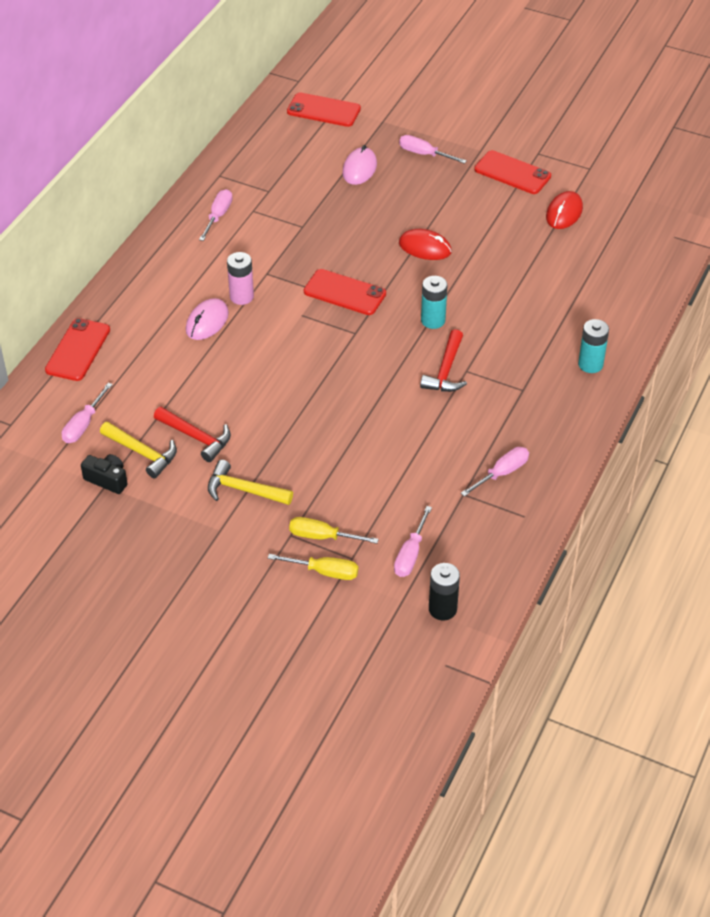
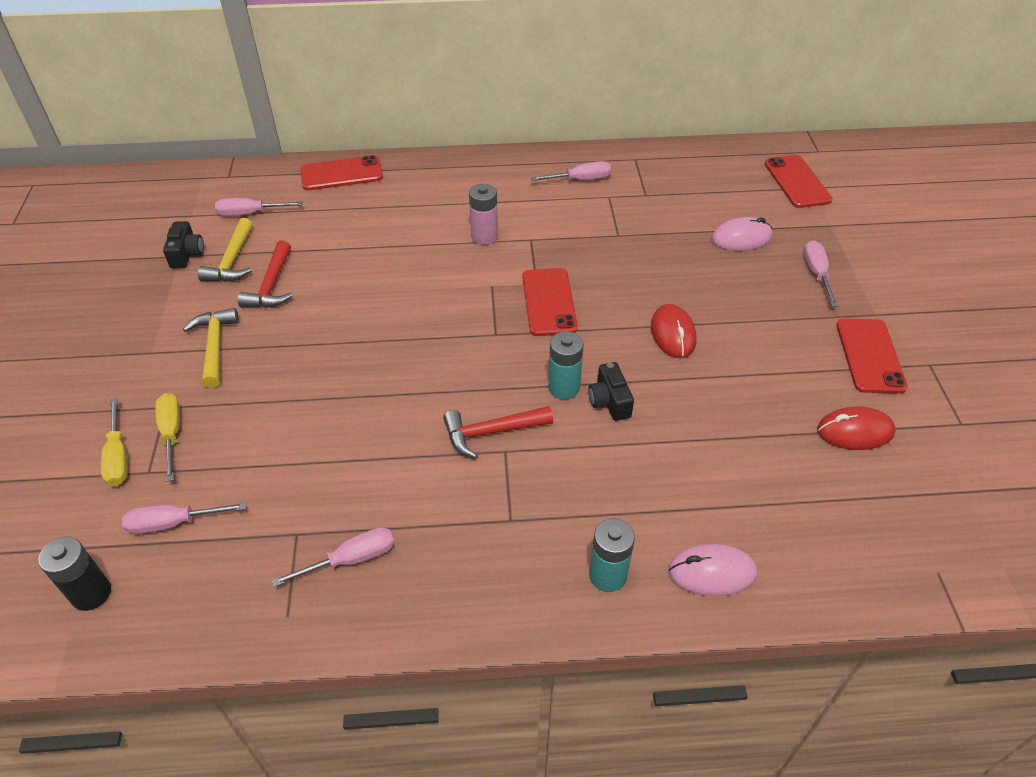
camera: 60 degrees right, 0 degrees up
(207, 322) = (433, 230): pink mouse -> pink mouse (712, 572)
(461, 304) = (609, 401): none -> black camera
(502, 473) = (352, 559): pink screwdriver -> pink screwdriver turned 45 degrees counterclockwise

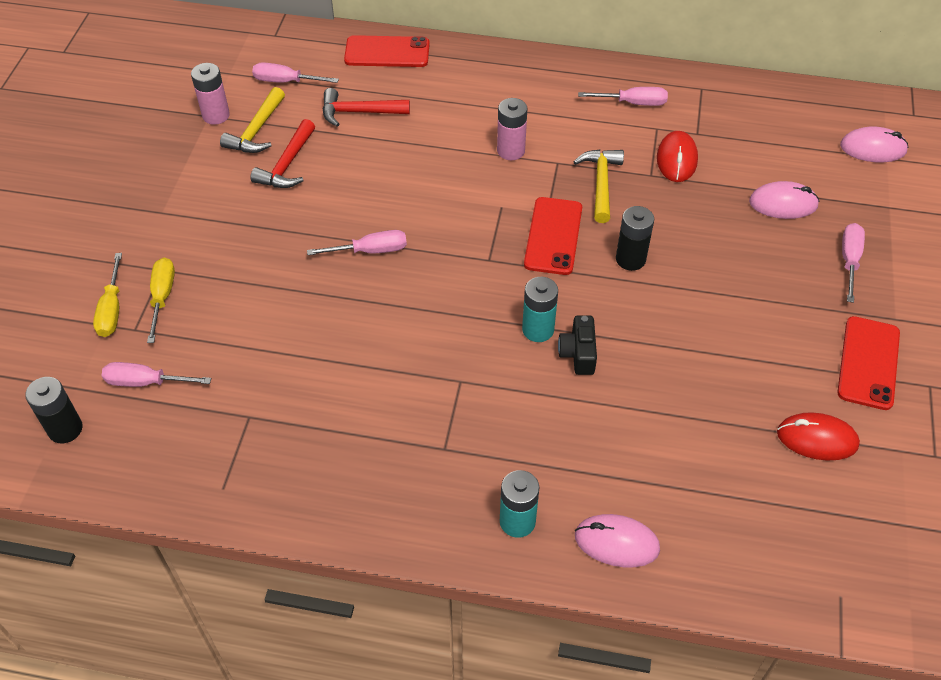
camera: 15 degrees right, 5 degrees up
(187, 254) = (216, 115): black camera -> pink battery
(215, 346) = (220, 218): yellow hammer -> yellow hammer (601, 183)
(352, 559) = (291, 451): pink screwdriver -> pink screwdriver (371, 251)
(491, 432) = (453, 359): red hammer -> red hammer (359, 112)
(627, 309) = (630, 259): none -> black battery
(673, 334) = (668, 296): red mouse -> red mouse (676, 159)
(797, 182) = (873, 148): red phone -> pink mouse

